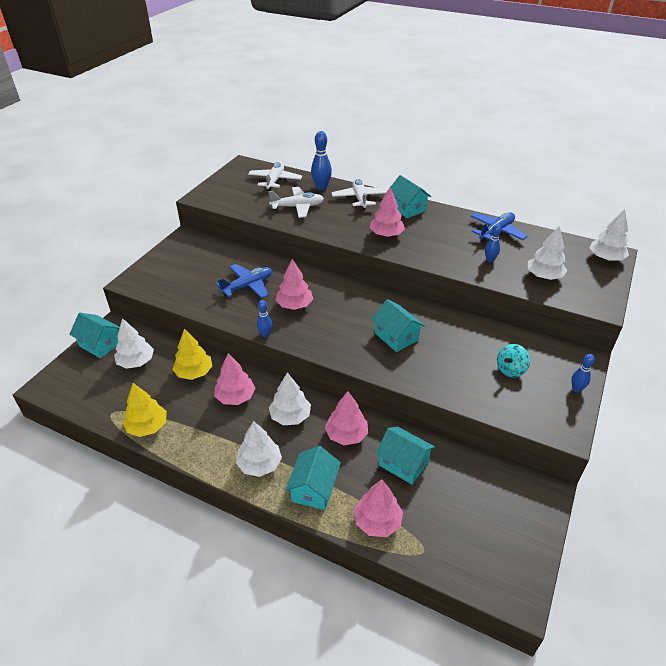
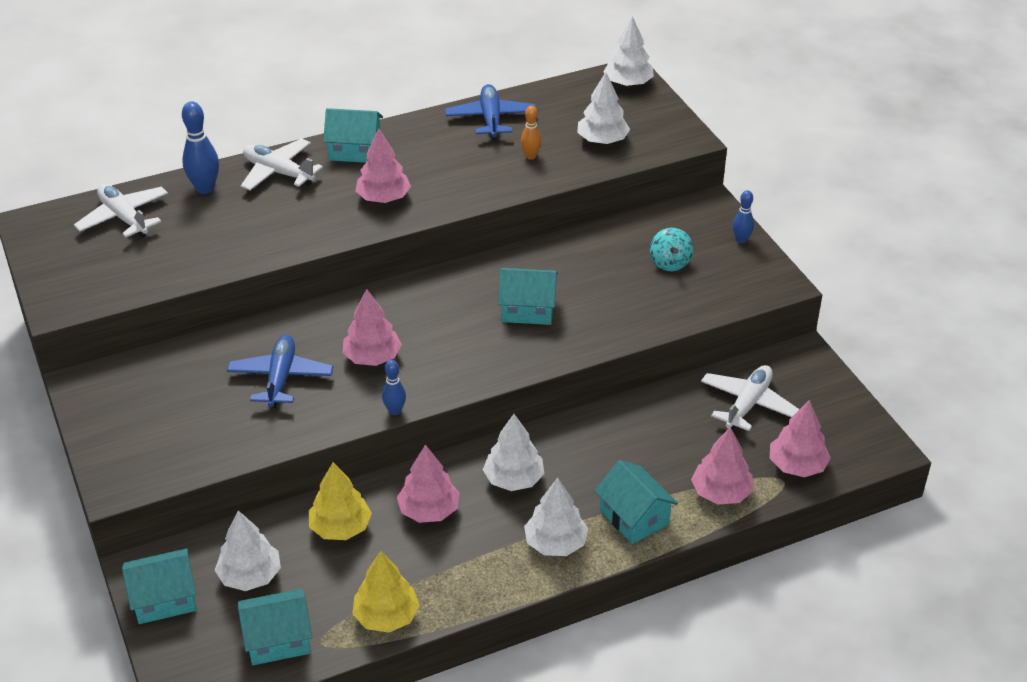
camera: 50 degrees left, 0 degrees up
(297, 207) = (220, 233): white plane -> white plane (748, 404)
(346, 435) = (590, 449): pink tree -> pink tree (797, 465)
(403, 463) = (673, 430): turquoise house -> turquoise house (278, 639)
(490, 260) = (530, 156): blue bowling pin -> orange bowling pin

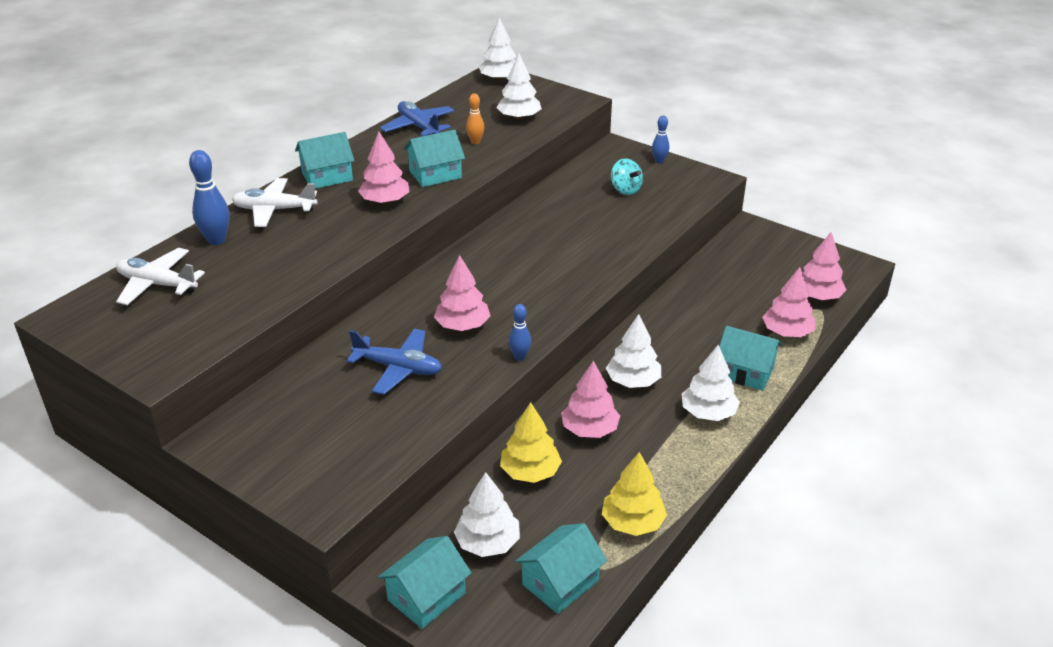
camera: 30 degrees left, 5 degrees down
(280, 378) = (398, 368): blue plane -> blue plane turned 135 degrees clockwise
(528, 309) = (553, 252): turquoise house -> turquoise house (435, 174)
(748, 404) = (746, 270): white plane -> none

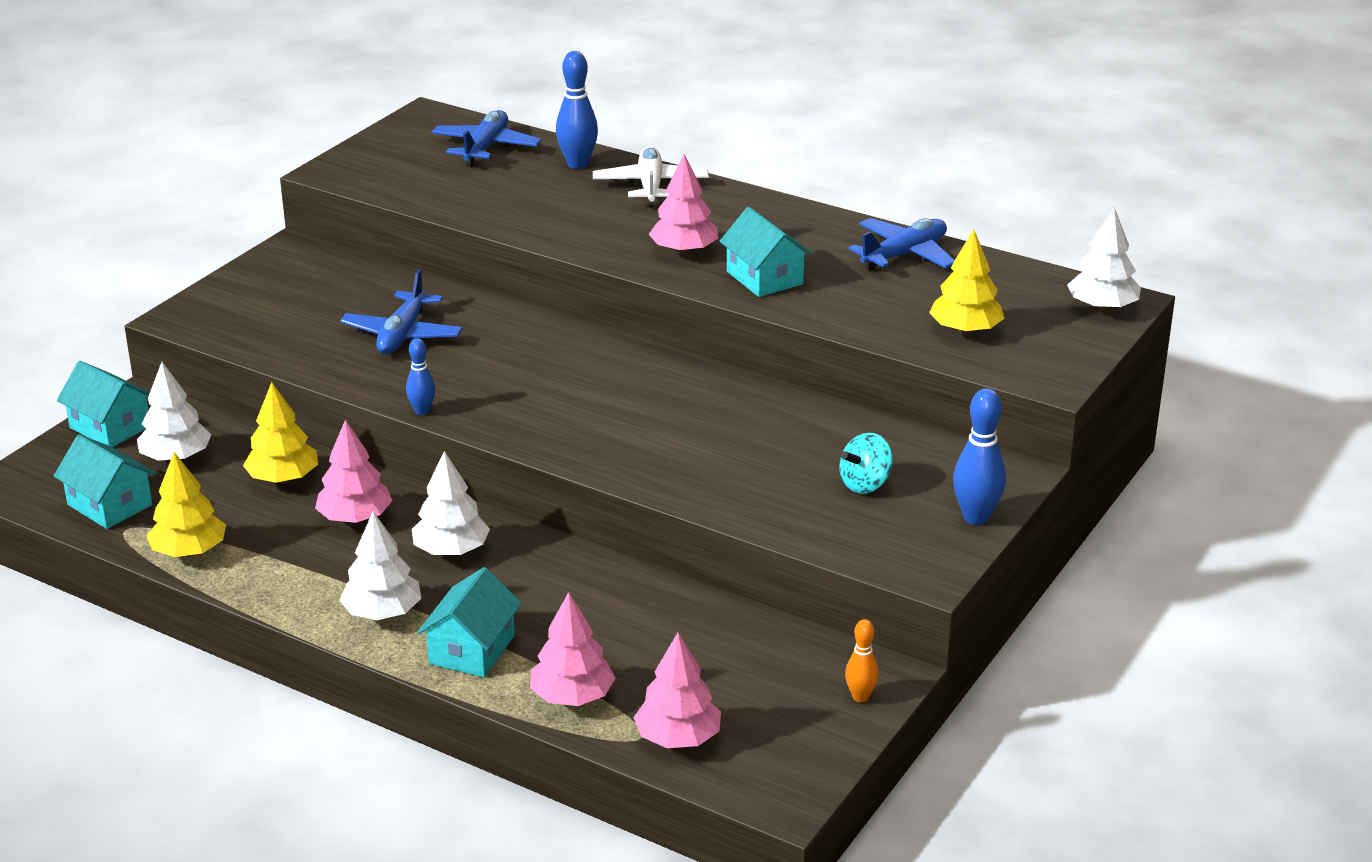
camera: 85 degrees right, 5 degrees down
(157, 284) = (486, 148): white plane -> blue plane
(327, 176) = (741, 207): turquoise house -> none
(462, 326) = (487, 369): pink tree -> none
(475, 142) = (871, 300): orange bowling pin -> orange bowling pin (860, 697)
(519, 118) = (965, 330): white tree -> yellow tree
(659, 161) = (976, 517): blue bowling pin -> blue bowling pin, size x1.66

